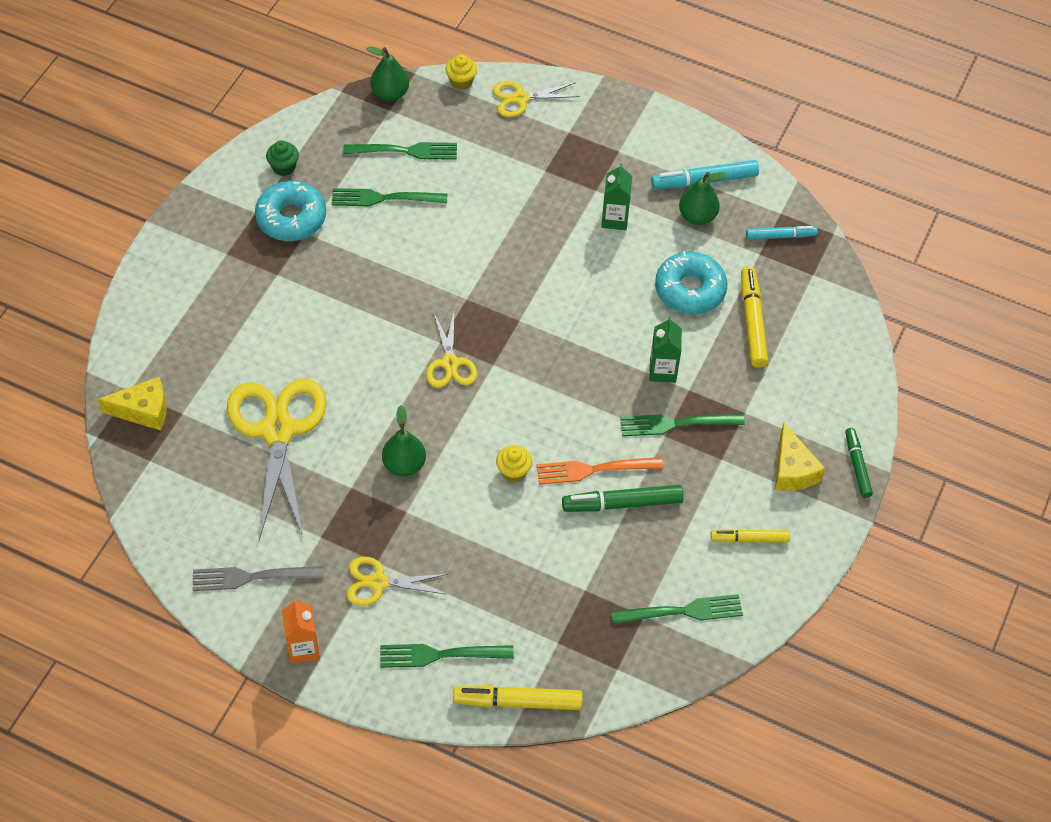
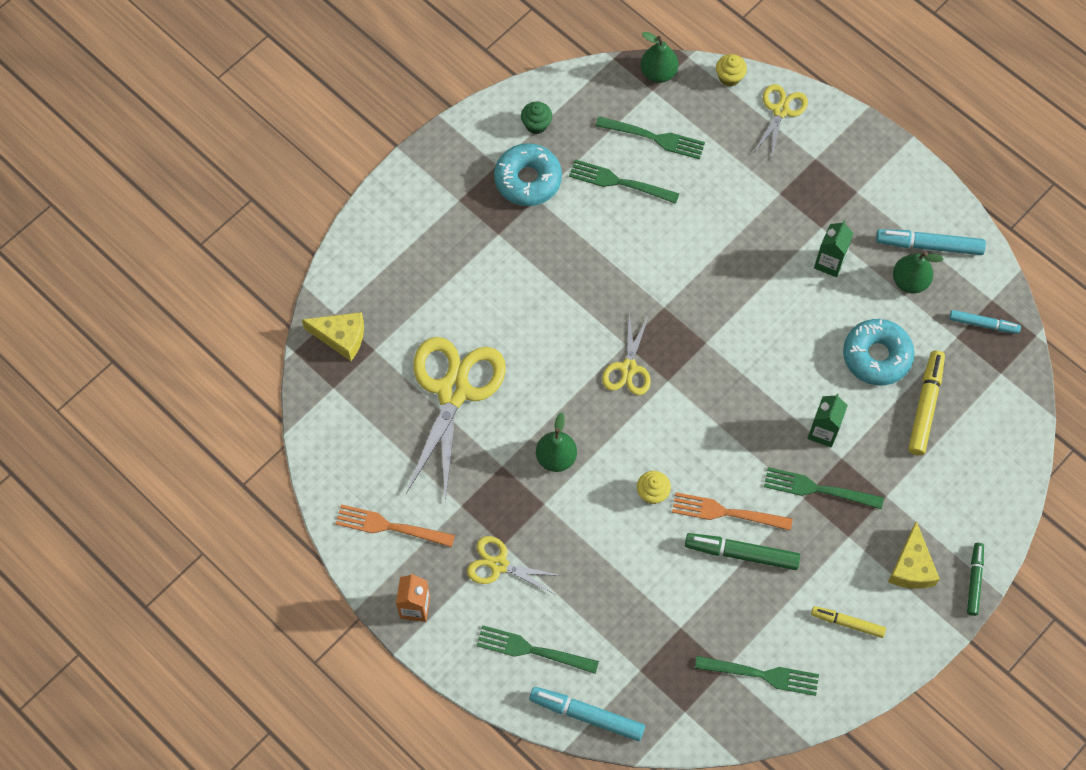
camera: 20 degrees right, 10 degrees up
(252, 577) = (390, 526): grey fork -> orange fork
(518, 701) = (587, 715): yellow marker -> turquoise marker
(520, 98) = (780, 111): yellow scissors -> yellow scissors turned 105 degrees clockwise

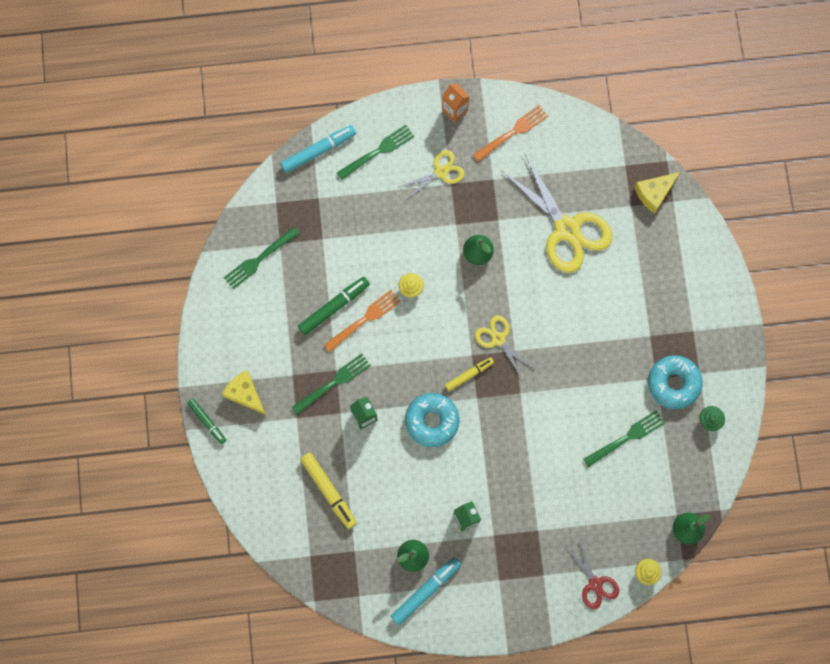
camera: 130 degrees right, 10 degrees up
(654, 138) = (640, 486): green fork -> none
(780, 111) = (595, 584): yellow scissors -> red scissors
(847, 623) = (246, 330): yellow marker -> yellow marker (469, 375)
(876, 356) = (383, 491): turquoise donut -> turquoise donut (432, 421)
(983, 324) = (348, 575): turquoise marker -> none

